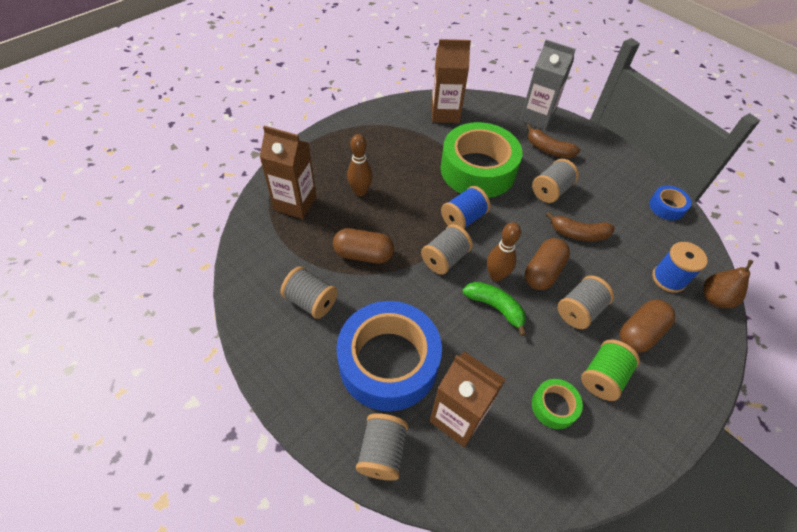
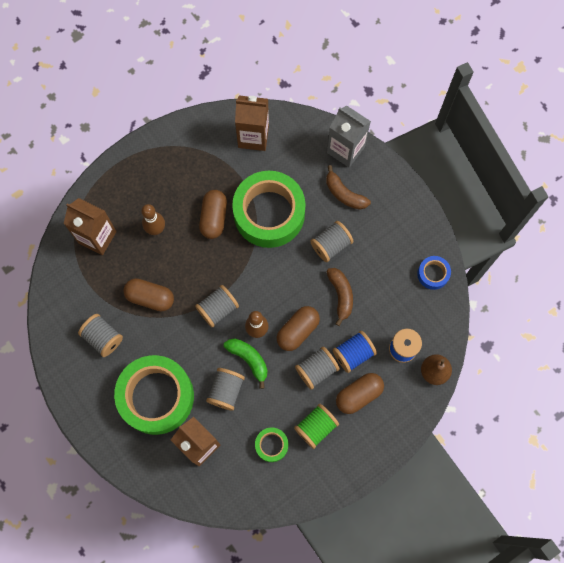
camera: 10 degrees right, 20 degrees up
(382, 452) = (142, 462): grey spool -> grey spool (226, 391)
(388, 362) = (156, 397): blue tape -> green tape
(421, 177) = (213, 218): none -> brown capsule
(463, 218) = (243, 268): blue spool -> blue spool (353, 354)
(578, 234) = (341, 295): brown banana -> brown banana turned 120 degrees counterclockwise

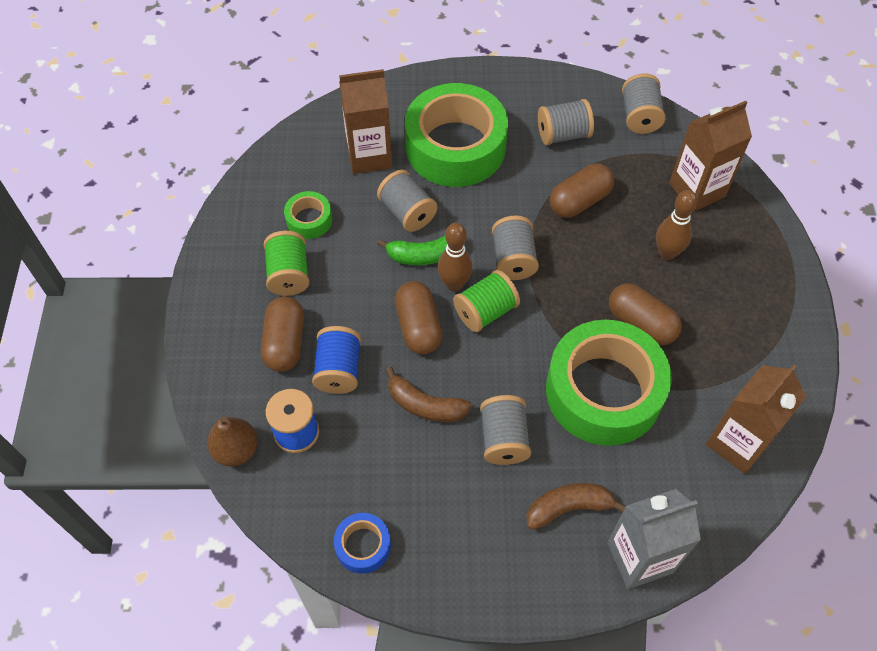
camera: 125 degrees right, 15 degrees down
(263, 302) = (485, 311): none -> green spool
(316, 370) = (353, 316): grey spool -> grey spool (639, 116)

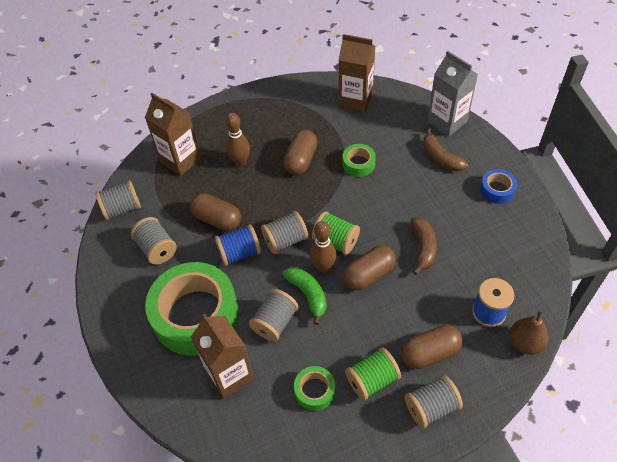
camera: 110 degrees left, 5 degrees down
(339, 370) = (429, 308): blue spool -> blue spool (239, 253)
(363, 546) = (531, 243): blue tape -> blue tape (497, 190)
(503, 439) = (419, 200): grey spool -> grey spool (431, 407)
(603, 391) = (358, 164): green tape -> green tape, size x0.44

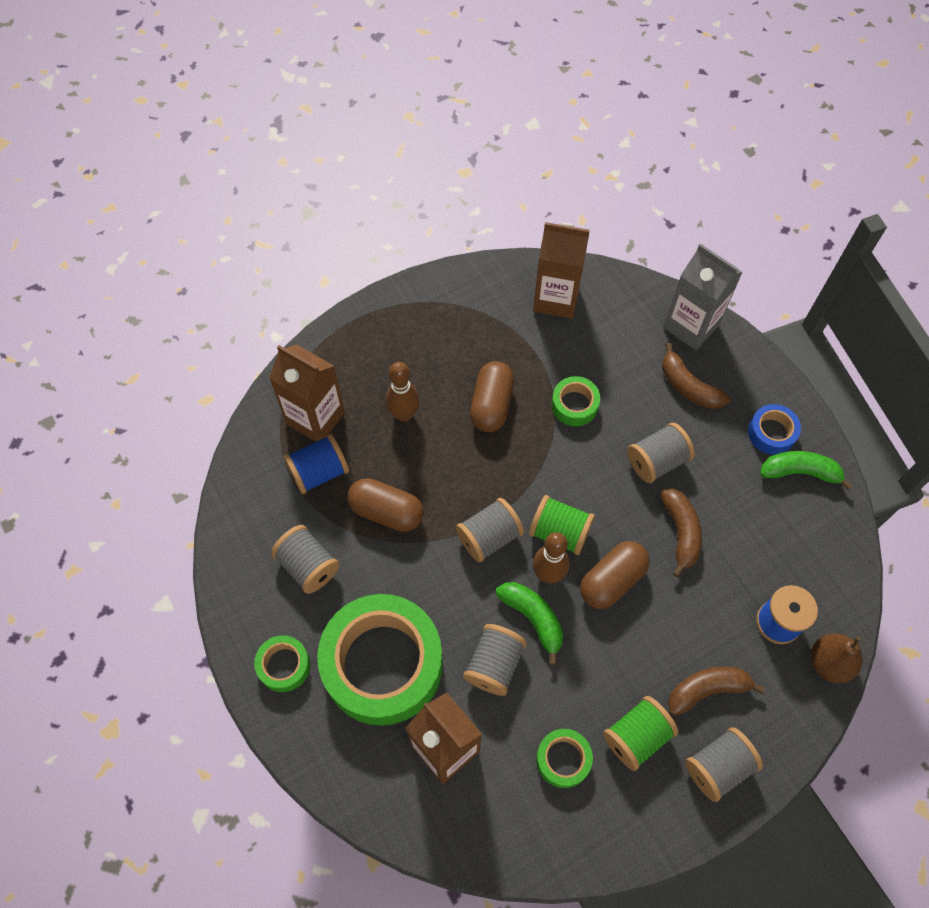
camera: 10 degrees left, 10 degrees up
(122, 208) = (244, 505): grey spool -> grey spool (657, 461)
(127, 310) = (284, 665): none -> green tape
(239, 253) = (427, 562): blue spool -> blue spool (319, 472)
(429, 353) = (707, 689): brown capsule -> brown banana
(515, 216) = (800, 472): none -> green banana

